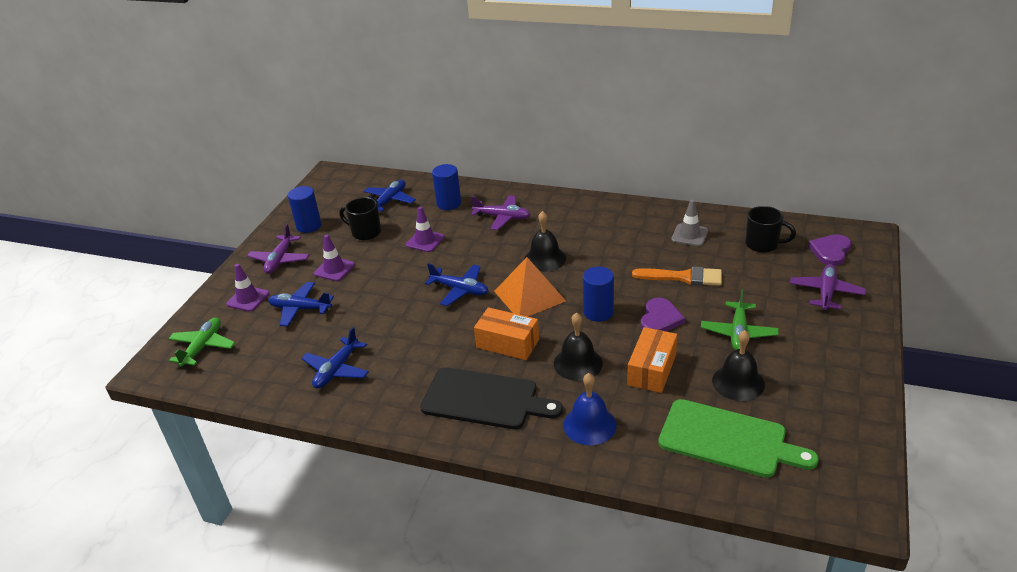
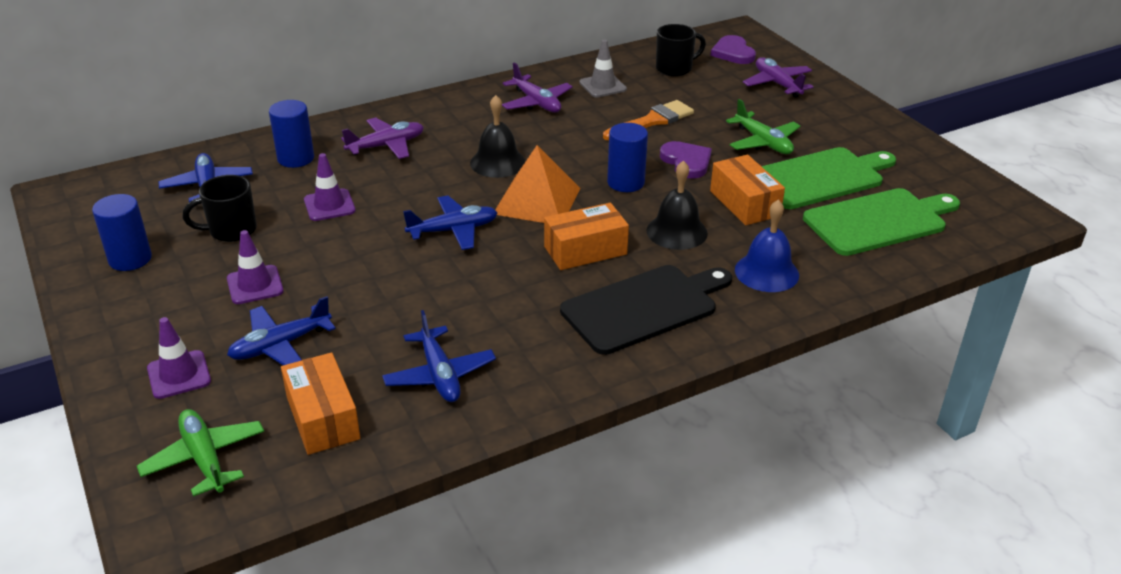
camera: 50 degrees left, 0 degrees up
(264, 358) = (322, 418): none -> orange box
(280, 260) = (151, 312): purple plane -> purple plane (536, 102)
(738, 382) = (820, 177): black bell -> green cutting board

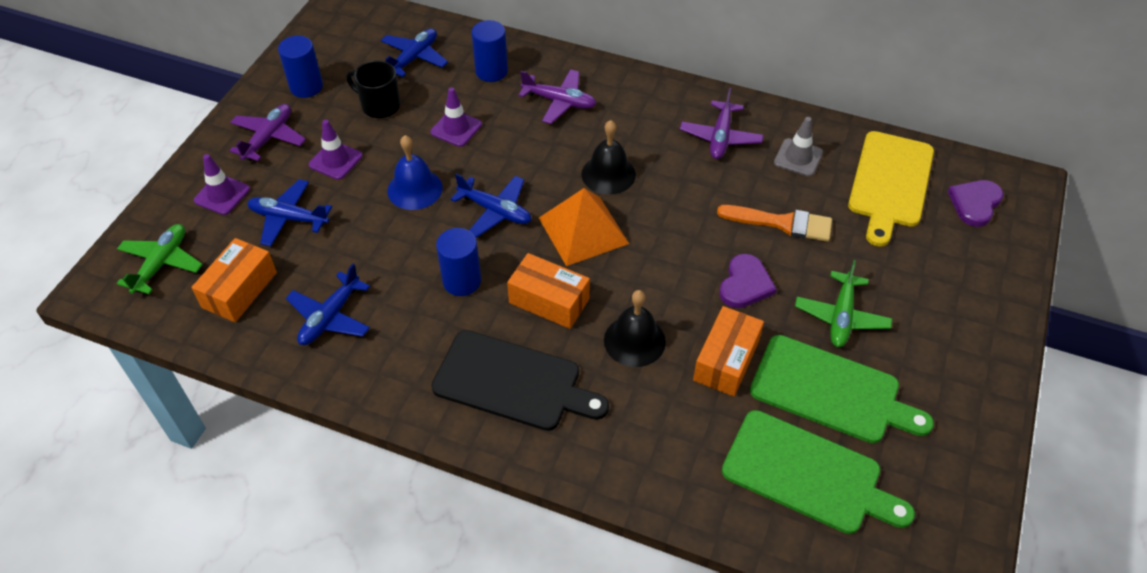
camera: 50 degrees right, 15 degrees up
(625, 182) = (668, 265): blue cylinder -> blue cylinder (462, 281)
(675, 69) = (890, 183): black mug -> yellow cutting board
(766, 272) = (640, 434): blue bell -> blue bell (415, 189)
(777, 84) = (959, 268): purple plane -> purple plane (268, 138)

